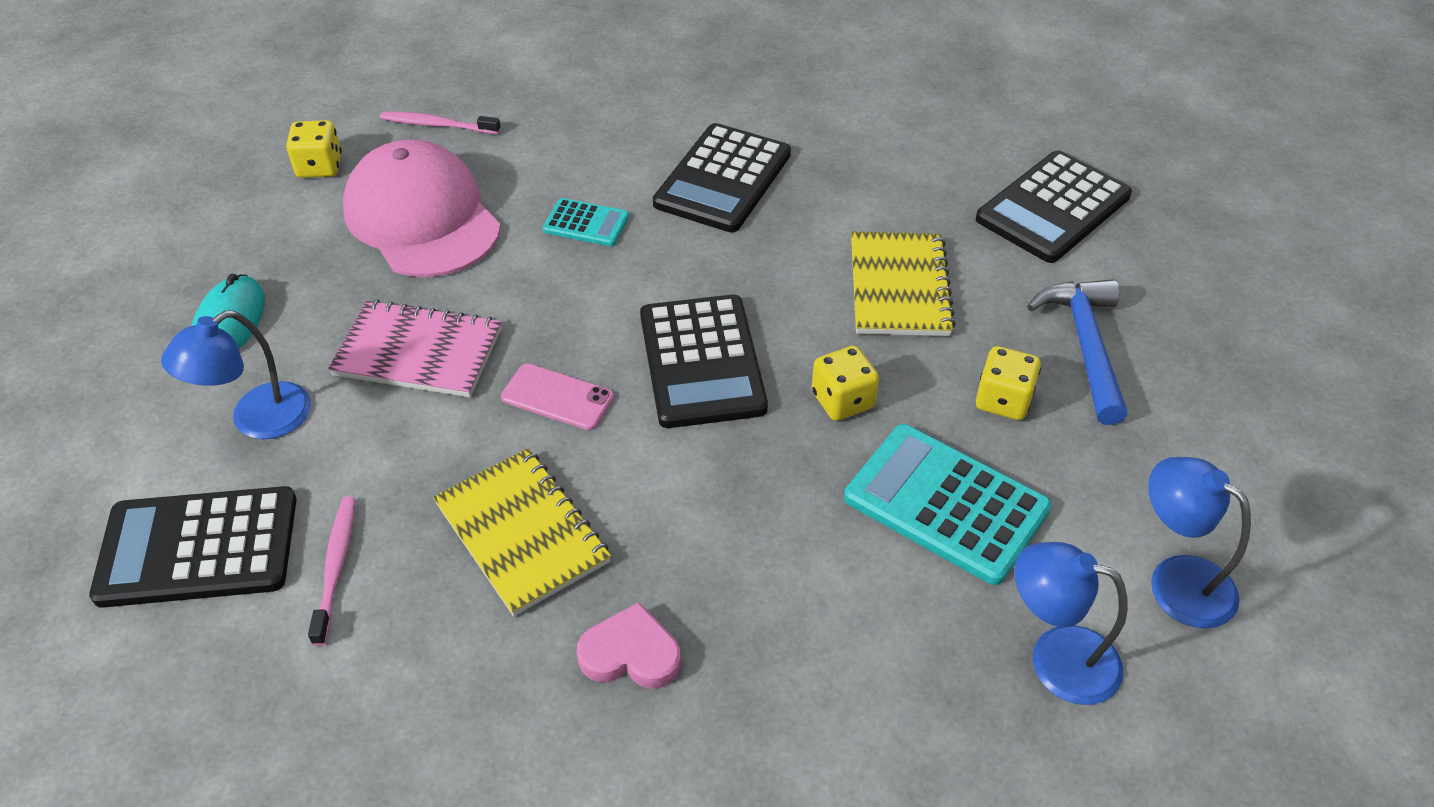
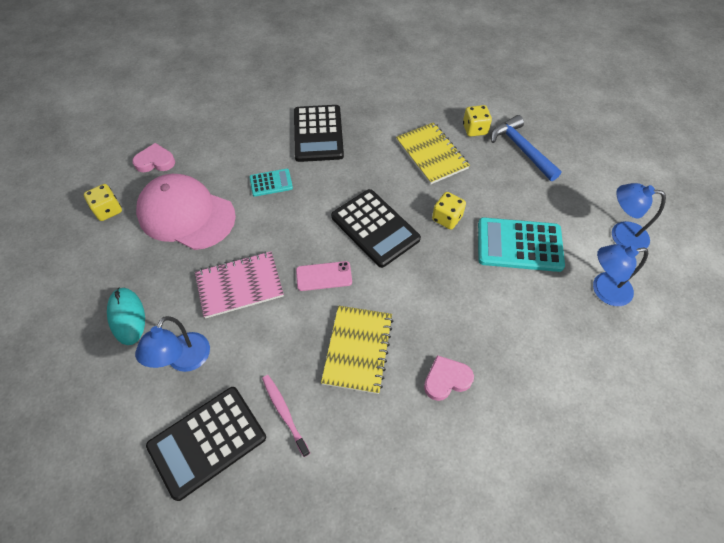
camera: 30 degrees left, 10 degrees up
(438, 125) = (155, 161): pink toothbrush -> pink heart
(522, 533) = (358, 349): yellow notebook -> yellow notebook turned 75 degrees clockwise
(1003, 400) = (508, 188): yellow dice -> yellow dice (474, 129)
(1053, 208) = (466, 91): black calculator -> none

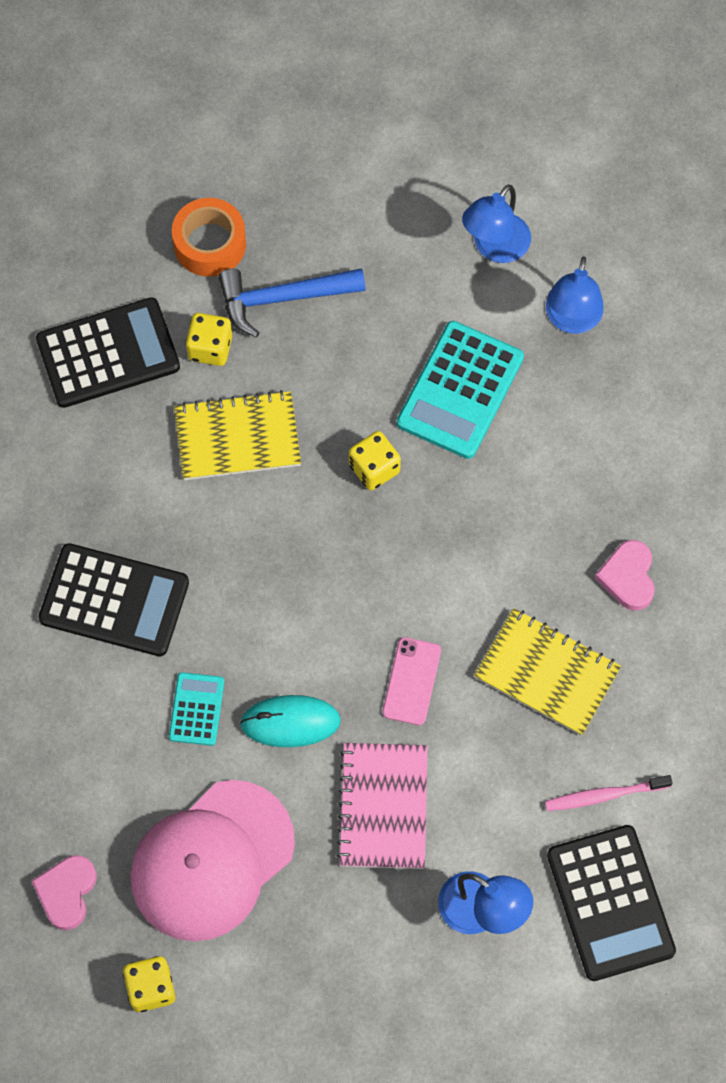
camera: 70 degrees left, 10 degrees up
(127, 317) = (378, 983): turquoise mouse -> turquoise mouse (290, 722)
(375, 228) = (352, 579): black calculator -> black calculator (108, 353)
(531, 112) = (210, 244): none -> orange tape

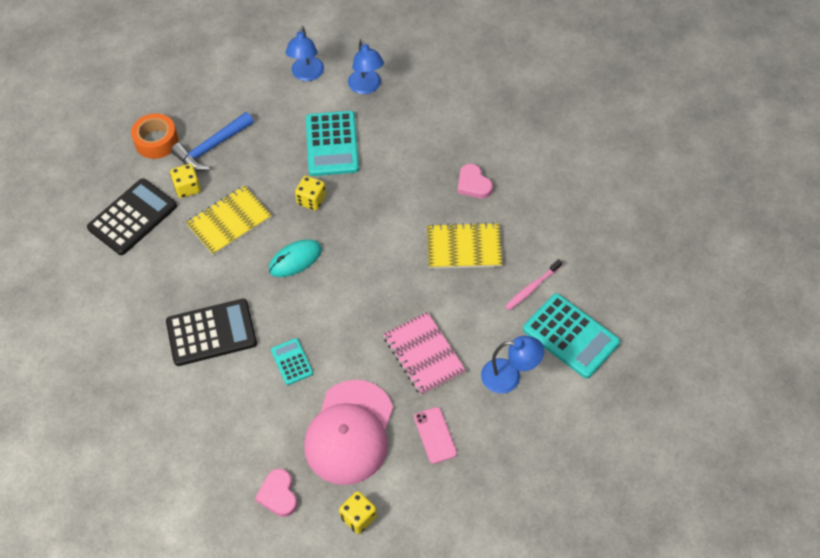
camera: 30 degrees left, 10 degrees down
(290, 722) = (347, 341): turquoise mouse -> turquoise mouse (295, 260)
(411, 681) = (397, 287): pink phone -> pink phone (435, 435)
(610, 903) = (570, 336): black calculator -> turquoise calculator

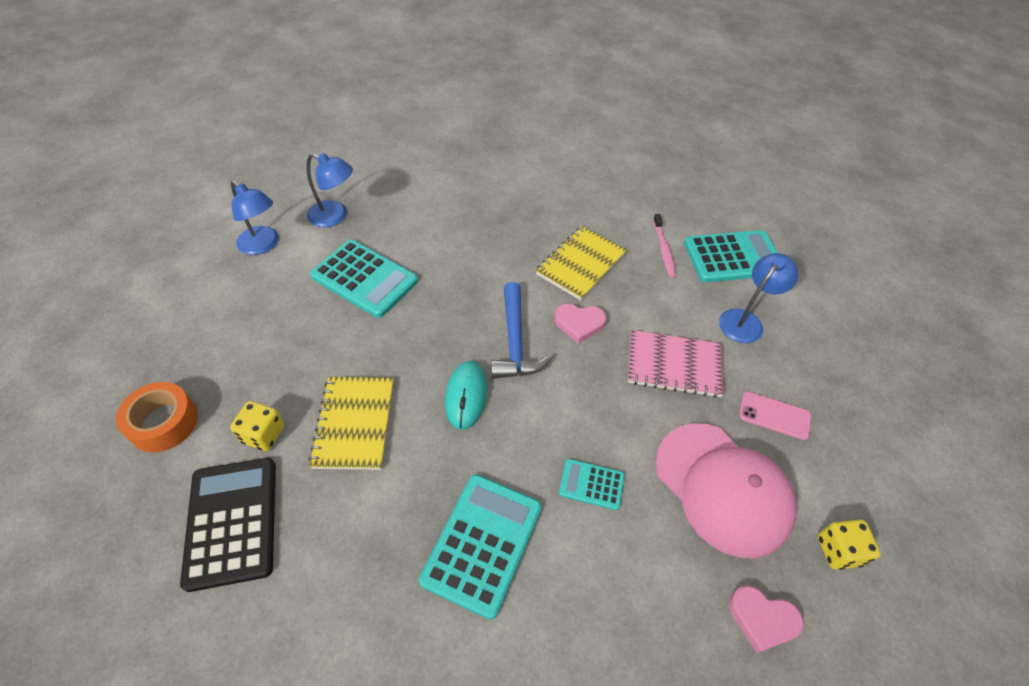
camera: 55 degrees left, 5 degrees down
(211, 333) = (482, 543): black calculator -> turquoise calculator
(212, 147) = (242, 375): blue hammer -> blue hammer (515, 341)
(311, 200) = (409, 335): yellow dice -> none
(473, 184) = (521, 218): pink heart -> pink heart (579, 324)

